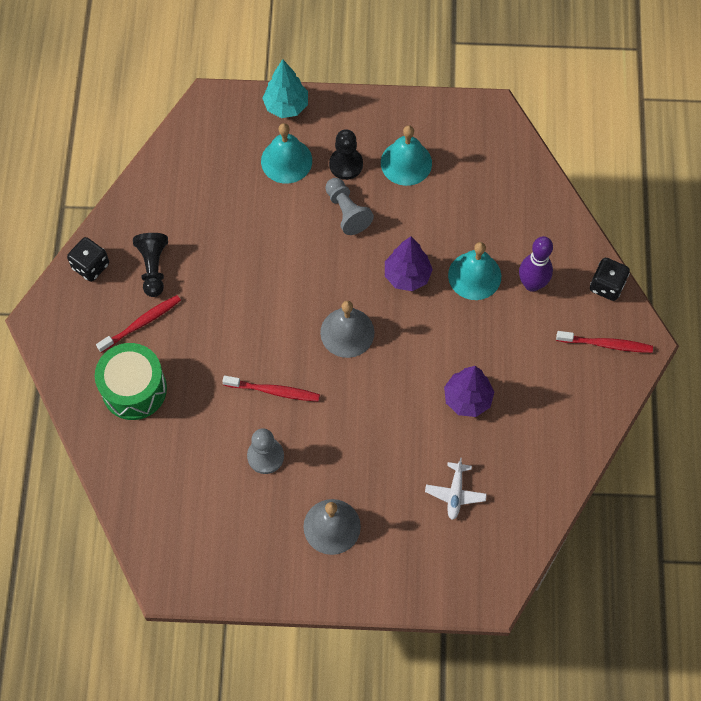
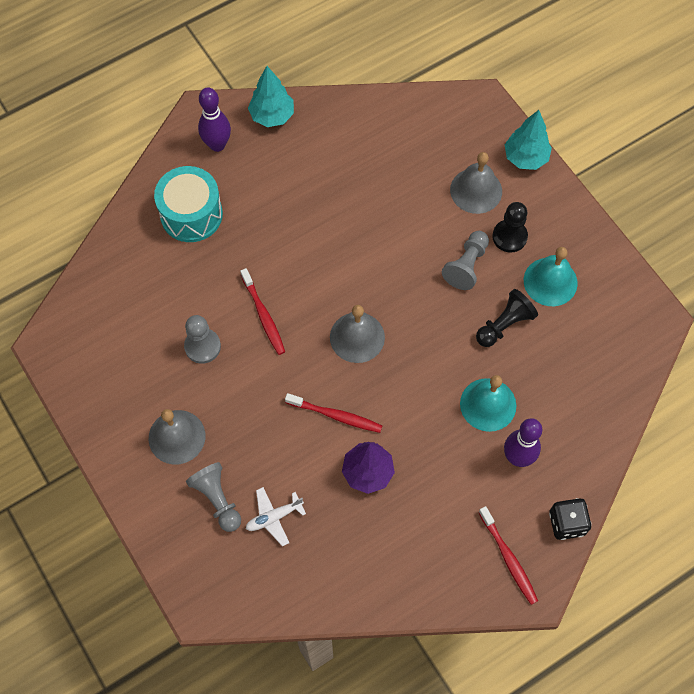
camera: 55 degrees right, 0 degrees up
(83, 327) = (217, 145): none -> purple bowling pin
(91, 266) = (272, 115): black dice -> turquoise tree
(134, 389) = (191, 214): green drum -> turquoise drum
(141, 323) = (250, 182): red toothbrush -> red toothbrush (335, 415)
(153, 268) = (304, 159): black pawn -> black pawn (504, 325)
(286, 160) = (476, 190): turquoise bell -> grey bell
(407, 276) = (445, 350): purple tree -> none
(409, 527) = (217, 499): none -> grey pawn

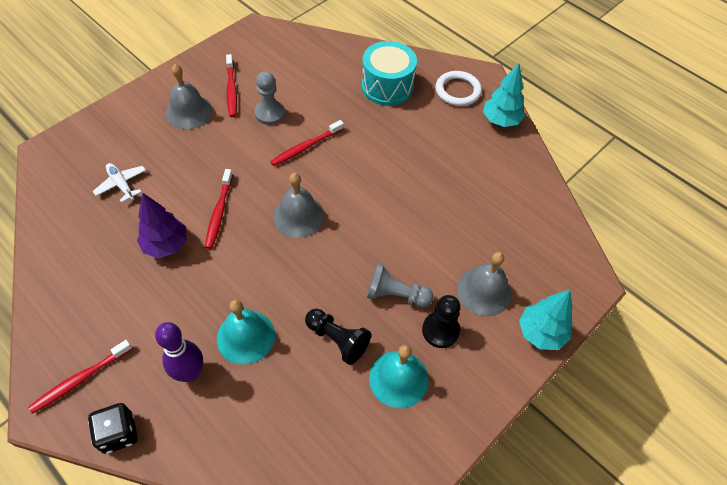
camera: 75 degrees right, 10 degrees down
(152, 385) = (231, 90): none -> red toothbrush
(217, 145) = (457, 91): purple bowling pin -> white ring
(217, 499) = (136, 145): grey pawn -> none

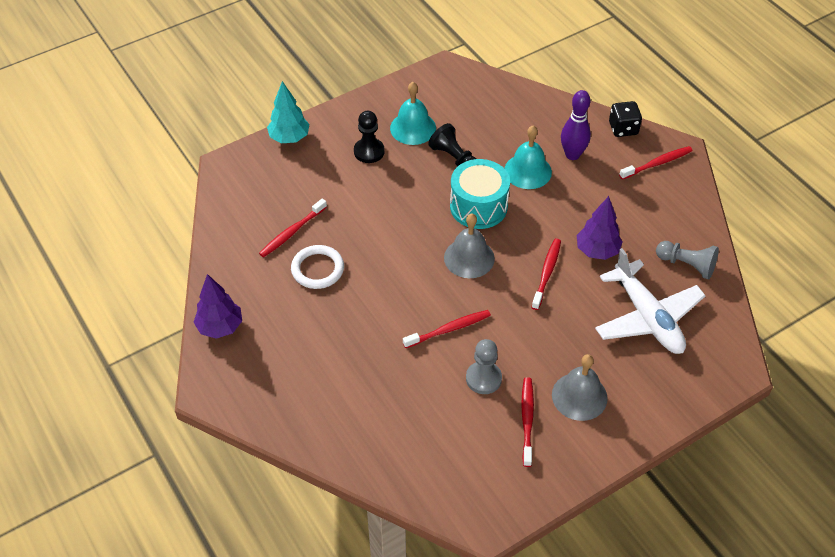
camera: 165 degrees left, 5 degrees down
(121, 185) = (647, 317): white plane -> white plane, size x2.10
(387, 86) = (334, 394): turquoise drum -> turquoise drum (478, 206)
(395, 295) = (397, 181): grey pawn -> grey pawn (687, 265)
(457, 91) = (250, 374): white ring -> white ring (317, 269)
(481, 215) = (292, 232): none -> red toothbrush
(484, 291) = (320, 172): grey bell -> none
(500, 121) = (220, 327): turquoise tree -> purple tree

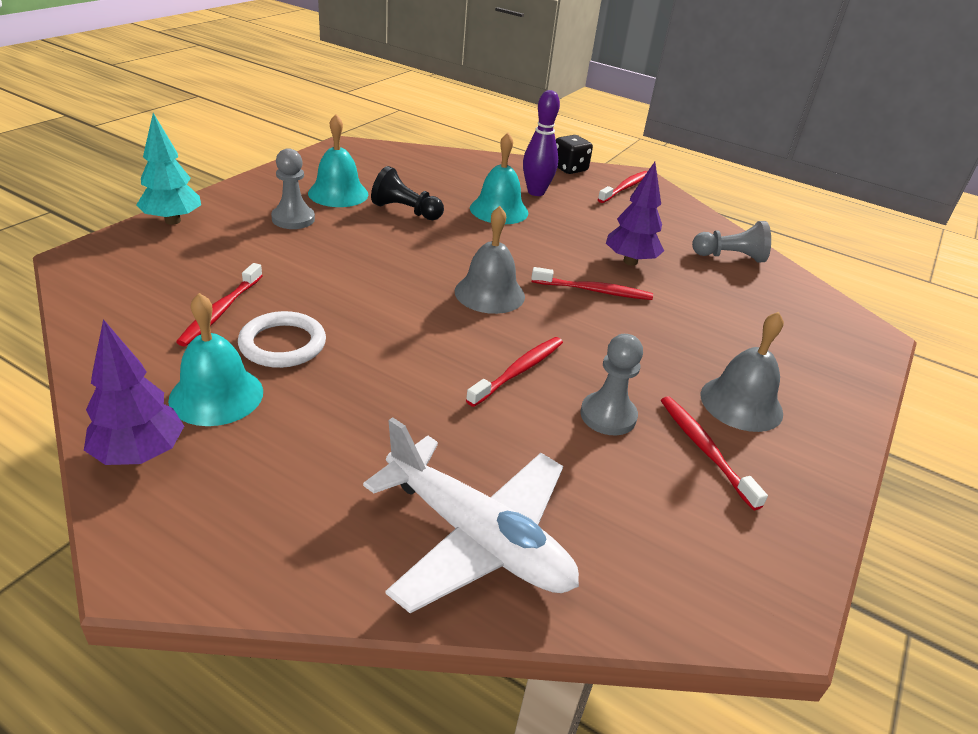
camera: 30 degrees left, 15 degrees down
(268, 298) = (216, 395): none -> turquoise bell
(369, 151) = (293, 219): black pawn -> grey pawn
(478, 206) = (465, 246): turquoise drum -> none
(546, 273) = (593, 291): red toothbrush -> red toothbrush turned 105 degrees clockwise
(647, 317) = (737, 307): white plane -> white plane (476, 537)

